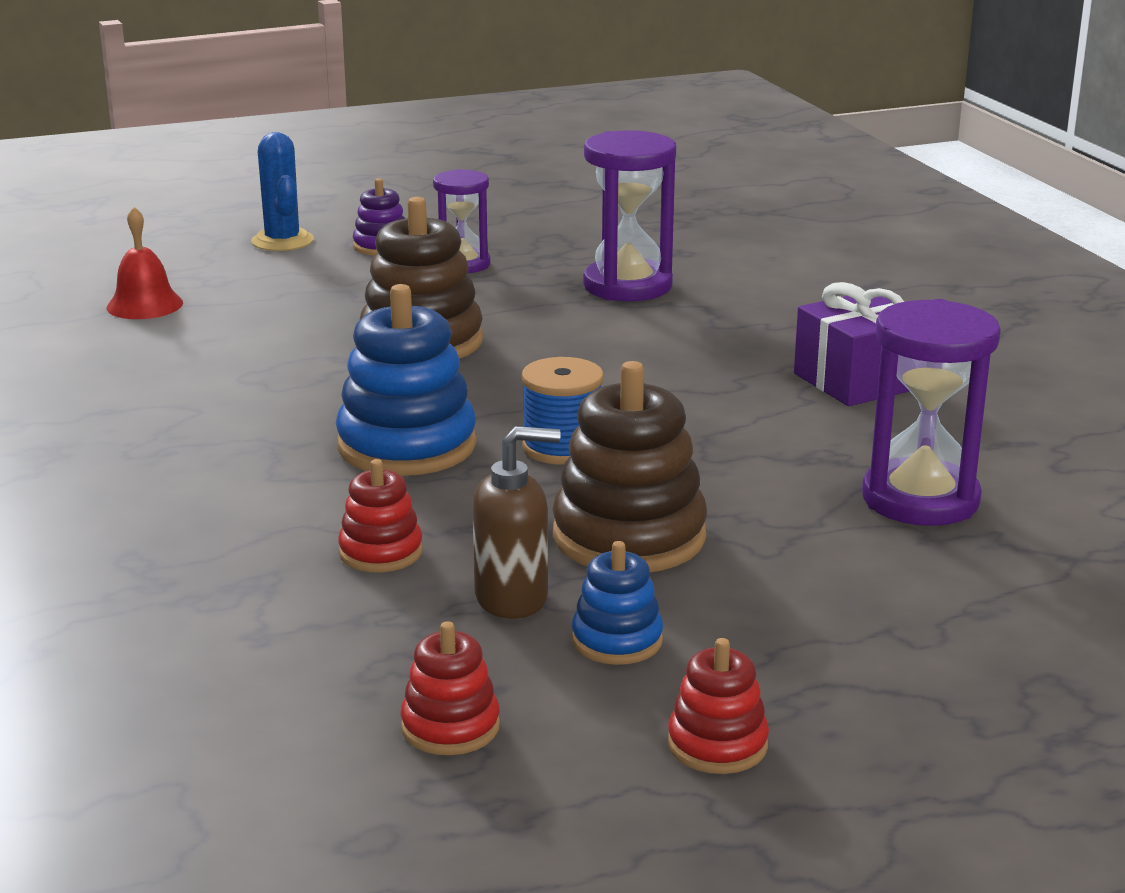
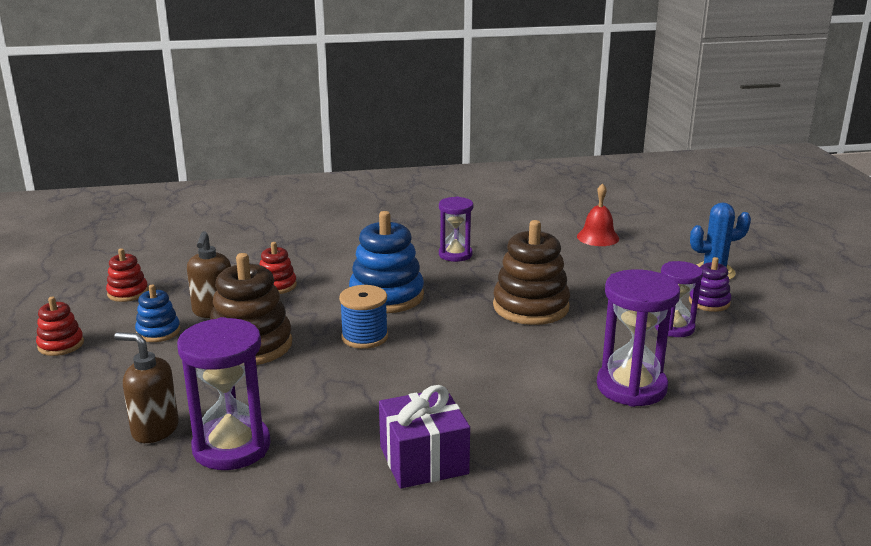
camera: 100 degrees right, 0 degrees up
(219, 405) = (455, 254): none -> purple hourglass
(923, 566) = (155, 429): none -> brown soap dispenser

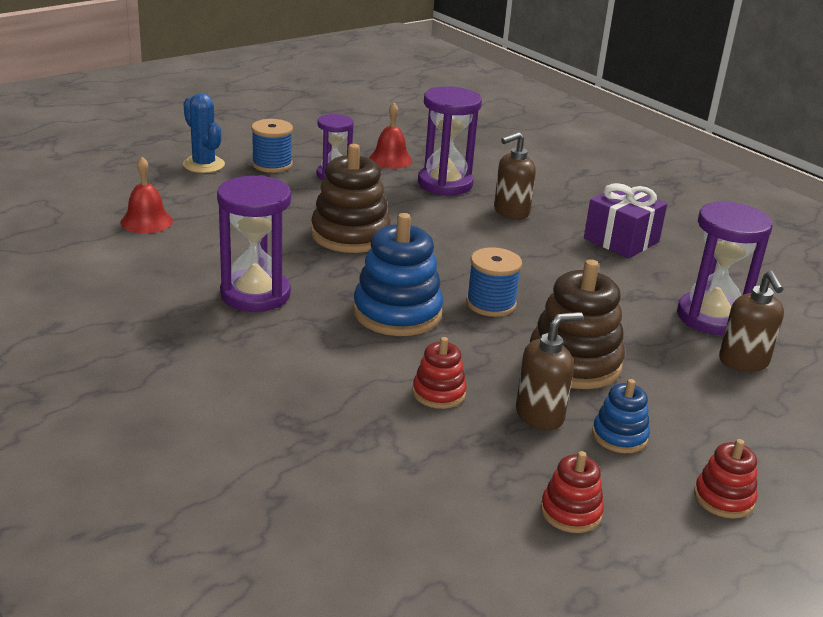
camera: 120 degrees left, 5 degrees up
(455, 254) = (255, 294): purple hourglass -> purple hourglass, size x1.58
(537, 407) = (511, 212): none -> brown soap dispenser
(709, 302) = (272, 164): purple stacking toy -> blue spool
(714, 371) = (390, 159): none -> red bell

